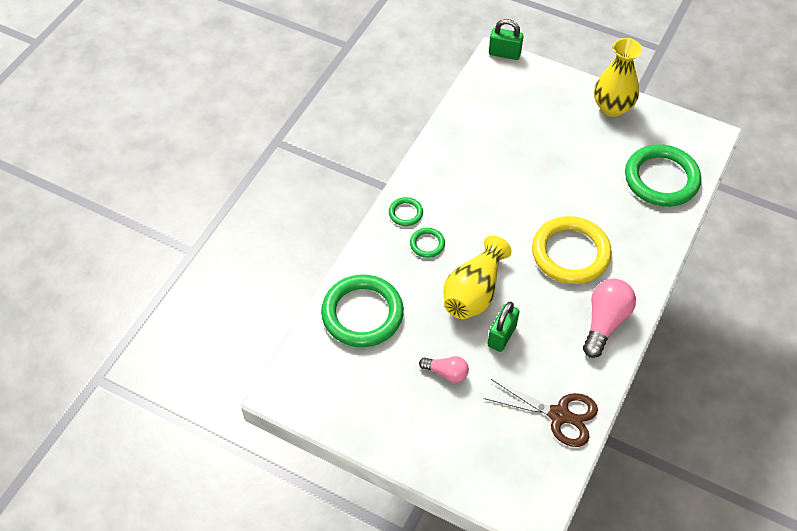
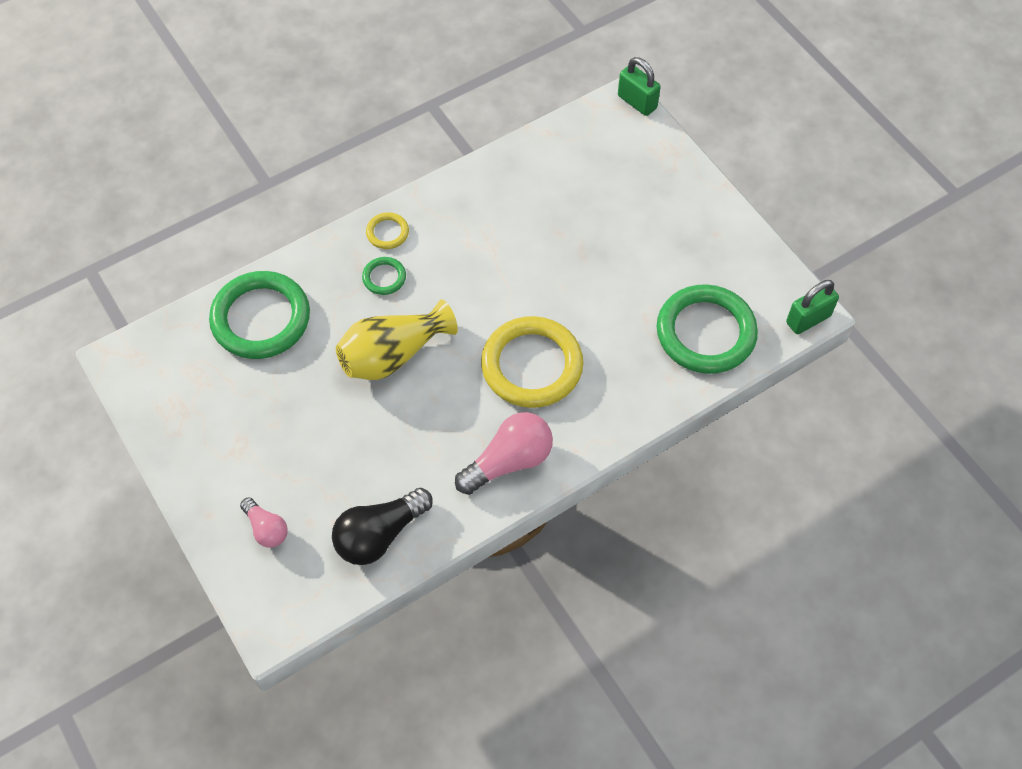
camera: 30 degrees right, 5 degrees up
(405, 213) = (387, 232): green ring -> yellow ring
(446, 373) = (298, 426): pink light bulb -> pink light bulb (266, 529)
(502, 336) = (385, 417): green padlock -> green padlock (808, 319)
(559, 415) = (379, 535): brown scissors -> black light bulb
(612, 107) = (714, 222): yellow vase -> none

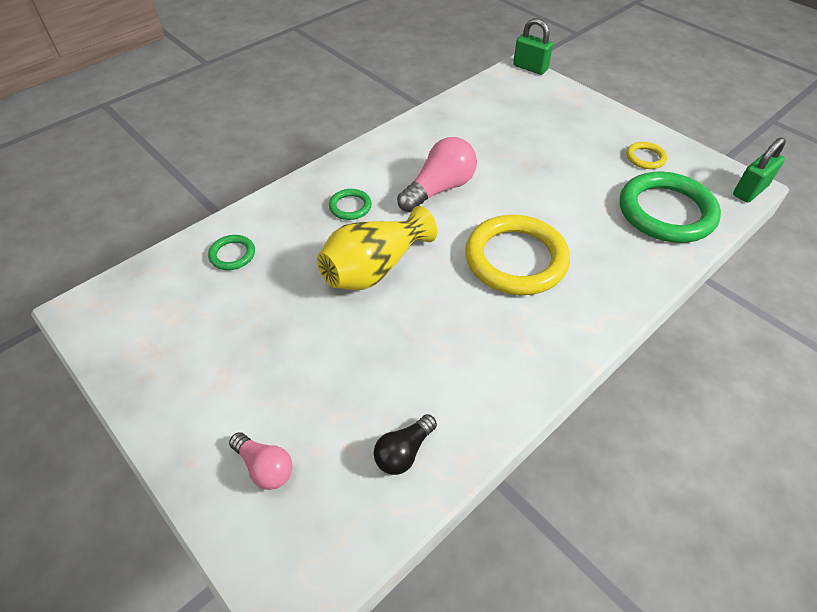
camera: 10 degrees left, 10 degrees down
(261, 318) = (232, 254): green ring -> green ring, size x0.45
(379, 535) = (404, 452): black light bulb -> black light bulb, size x0.59
(387, 232) = (345, 173): yellow ring -> yellow ring (645, 158)
(509, 461) = (525, 350): pink light bulb -> pink light bulb (439, 189)

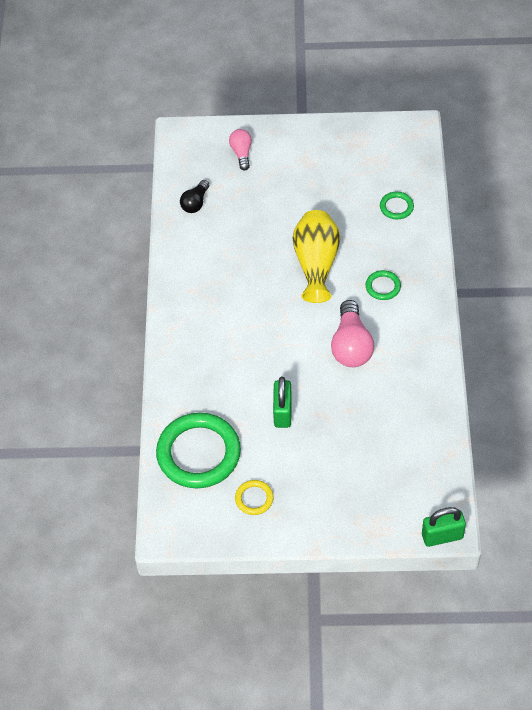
camera: 135 degrees right, 5 degrees up
(265, 467) = (241, 153): pink light bulb -> pink light bulb turned 90 degrees clockwise
(404, 452) = (195, 203): black light bulb -> black light bulb turned 150 degrees counterclockwise
(516, 259) = (251, 336): yellow ring -> none
(749, 191) = (160, 527): green padlock -> green padlock (282, 412)

